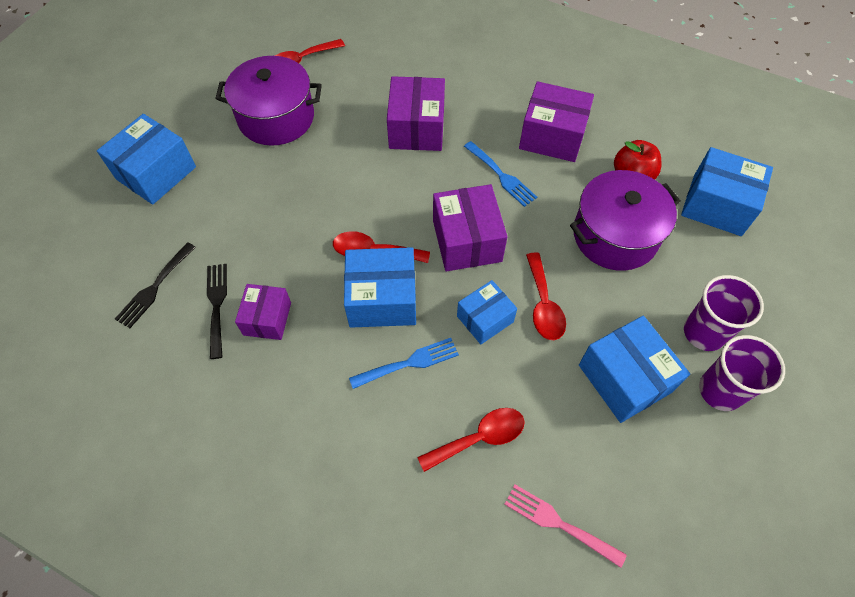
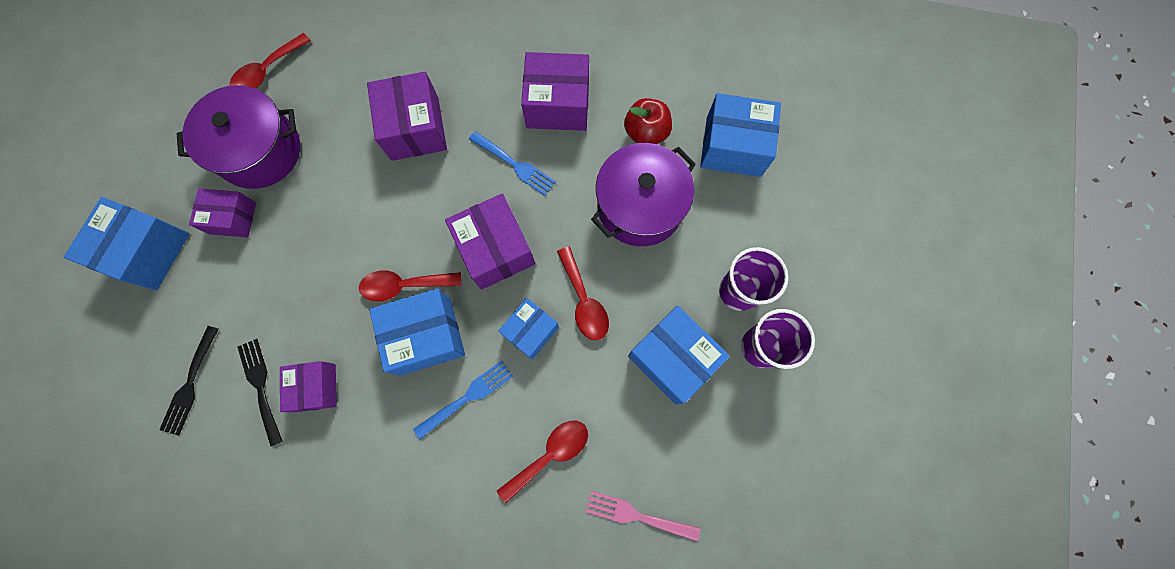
camera: 15 degrees left, 15 degrees up
(236, 163) = (233, 218): none -> purple box

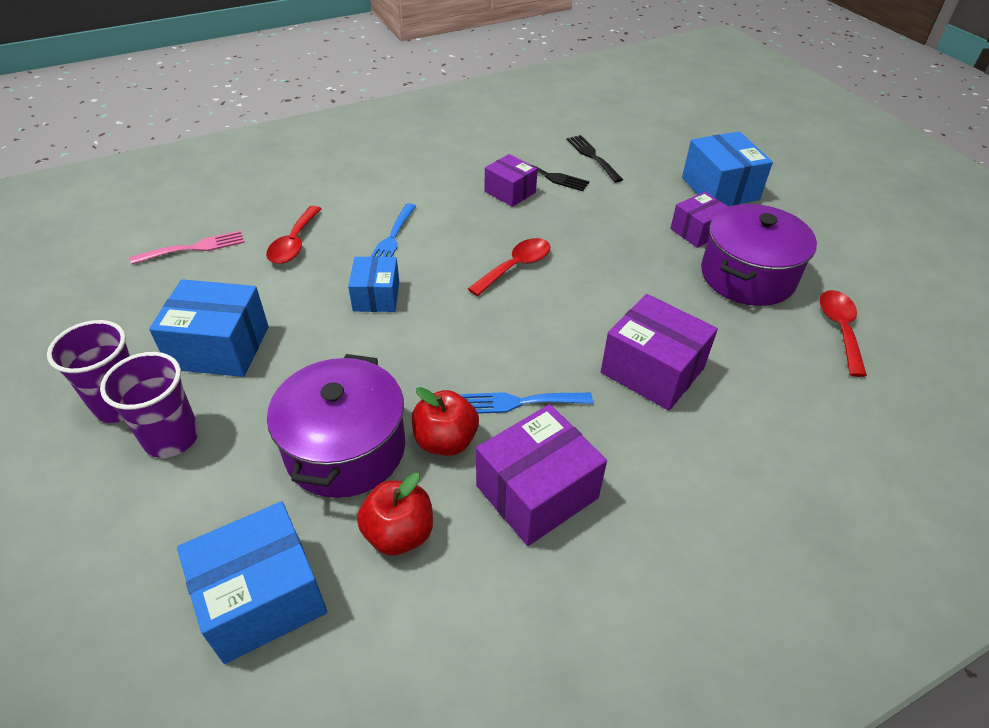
camera: 140 degrees right, 30 degrees down
(426, 336) = (463, 250): blue box -> none
(495, 249) = (465, 329): purple box -> none
(580, 170) = (445, 441): none -> red apple
(584, 301) = (343, 340): red spoon -> none

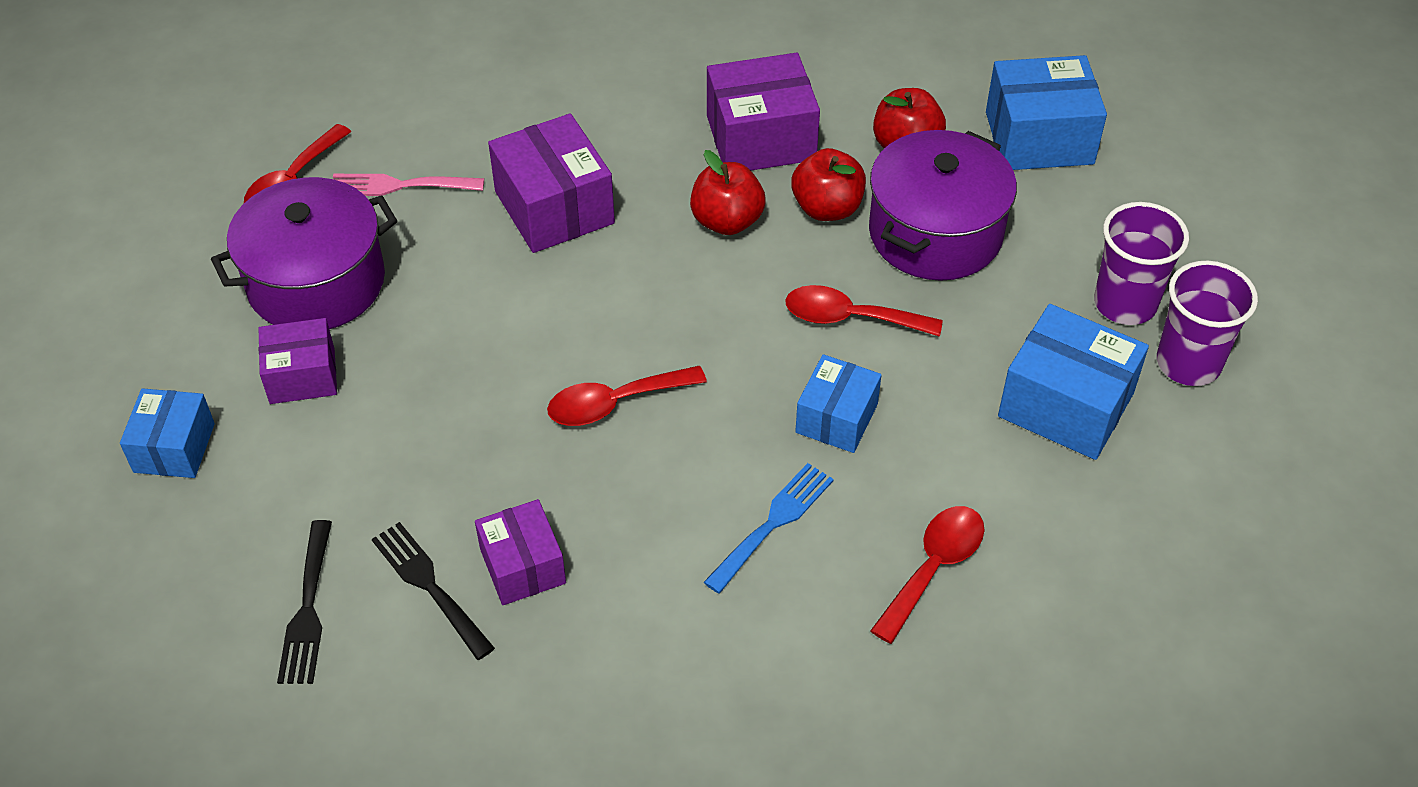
camera: 155 degrees left, 5 degrees up
(194, 248) = (1101, 615): pink fork -> pink fork (399, 186)
(391, 359) = (850, 318): none -> red spoon
(519, 402) = (727, 221): blue fork -> red apple
(720, 188) = (174, 448): blue box -> blue box, size x0.64

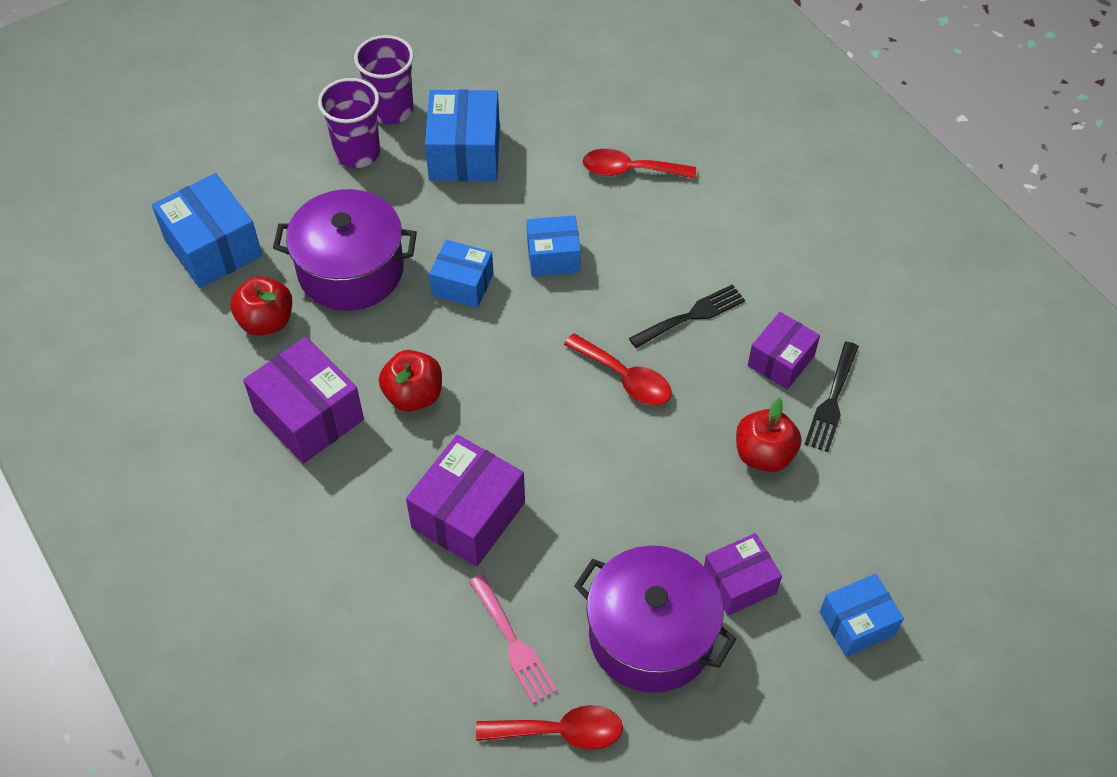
camera: 120 degrees left, 5 degrees up
(302, 376) = (739, 583): purple box -> purple box turned 75 degrees counterclockwise
(308, 609) = (899, 455): black fork -> black fork (691, 315)
(773, 523) = (655, 254): blue fork -> none
(827, 208) = (363, 341): red apple -> red apple (764, 454)
(850, 318) = (462, 284): red spoon -> blue box

